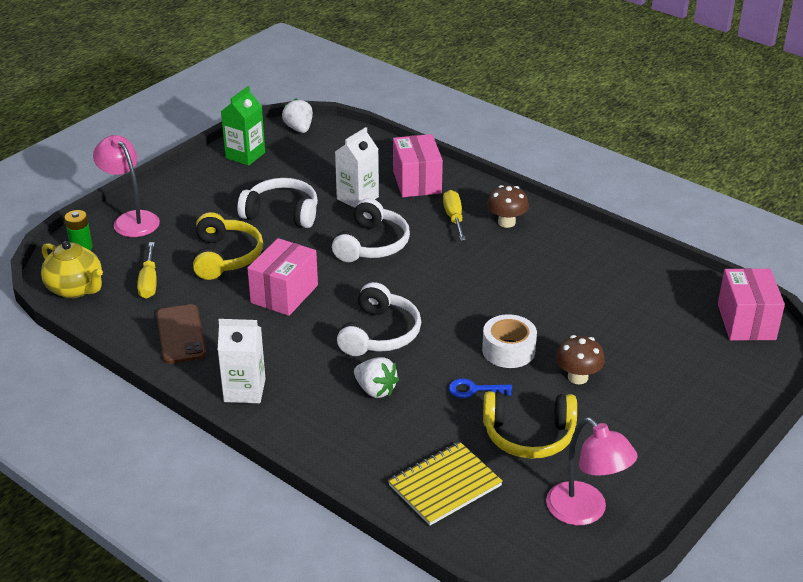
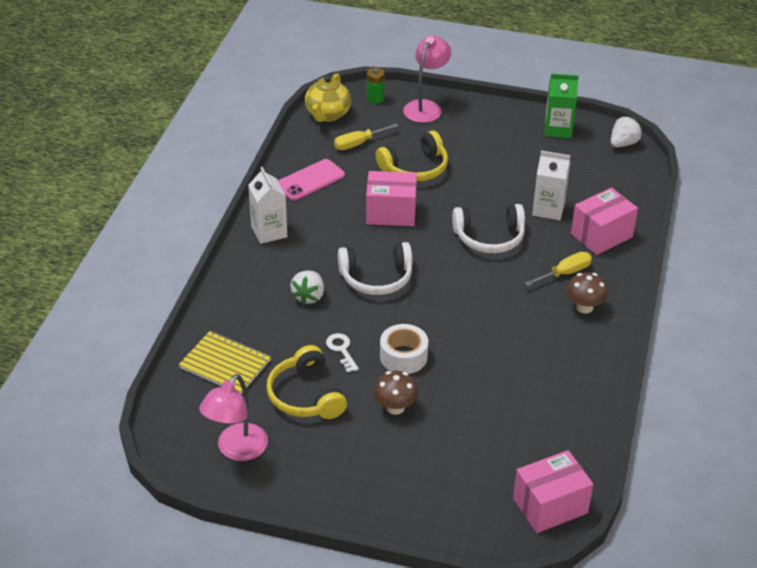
camera: 65 degrees right, 5 degrees up
(180, 334) = (310, 180): brown phone -> pink phone
(282, 213) = (494, 176): white headphones -> none
(474, 390) = (341, 350): blue key -> white key

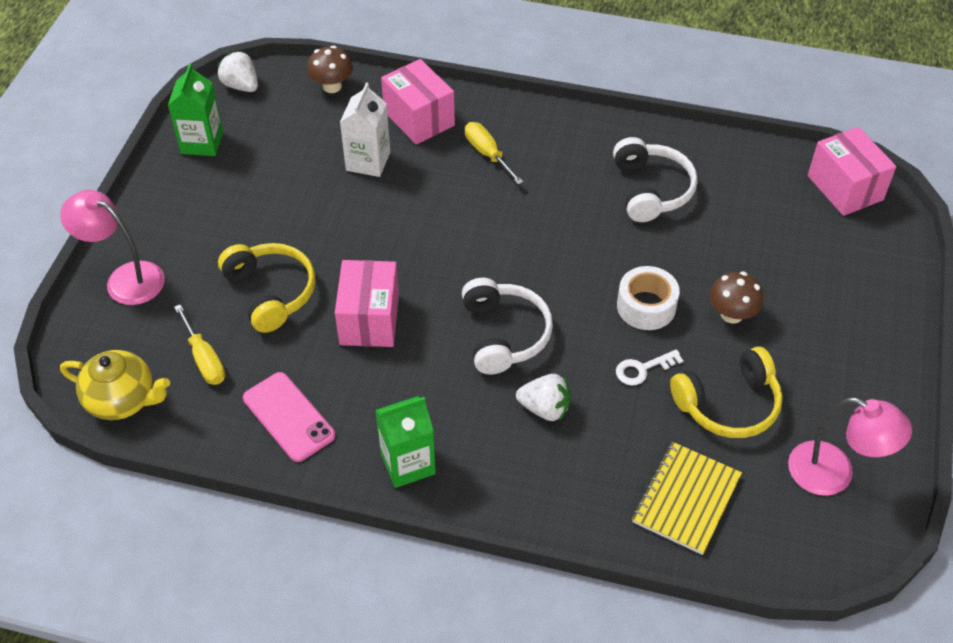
camera: 90 degrees left, 10 degrees up
(269, 232) = (408, 464): white carton -> green carton
(375, 98) = (90, 339): green battery -> none
(489, 238) = (422, 219): white headphones -> white headphones (651, 189)
(584, 307) = (545, 142): brown mushroom -> brown mushroom (332, 86)

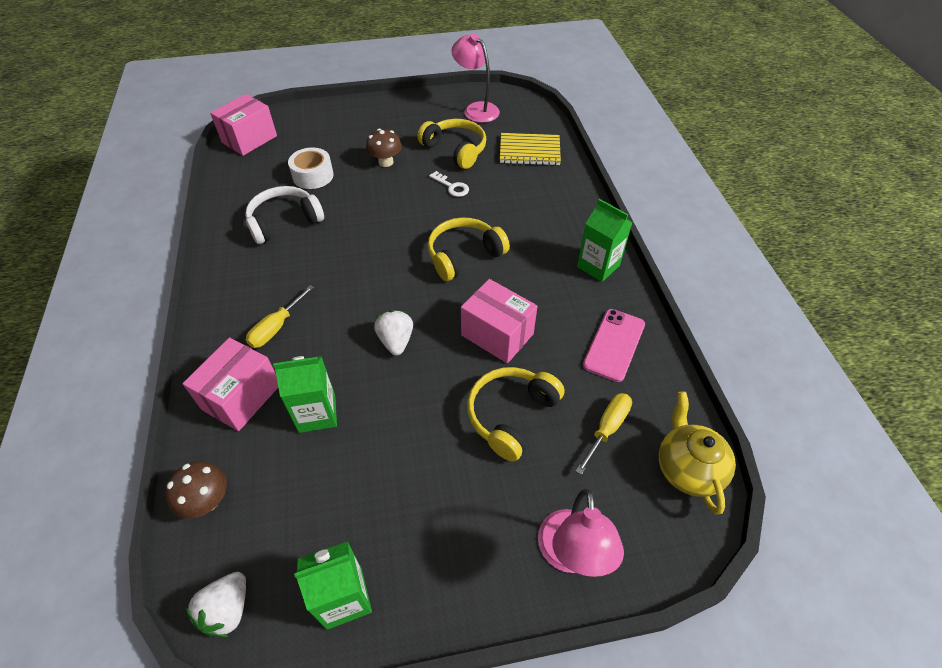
camera: 115 degrees left, 0 degrees up
(368, 161) = (317, 413): white carton -> green carton
(369, 319) = (497, 334): pink box -> pink box turned 60 degrees clockwise
(504, 334) = (464, 255): white headphones -> yellow headphones
(545, 408) = (510, 218): white strawberry -> white strawberry (396, 341)
(646, 306) = (399, 197): white tape -> white tape (313, 176)
(834, 474) = (476, 109): pink lamp -> pink lamp turned 45 degrees counterclockwise

